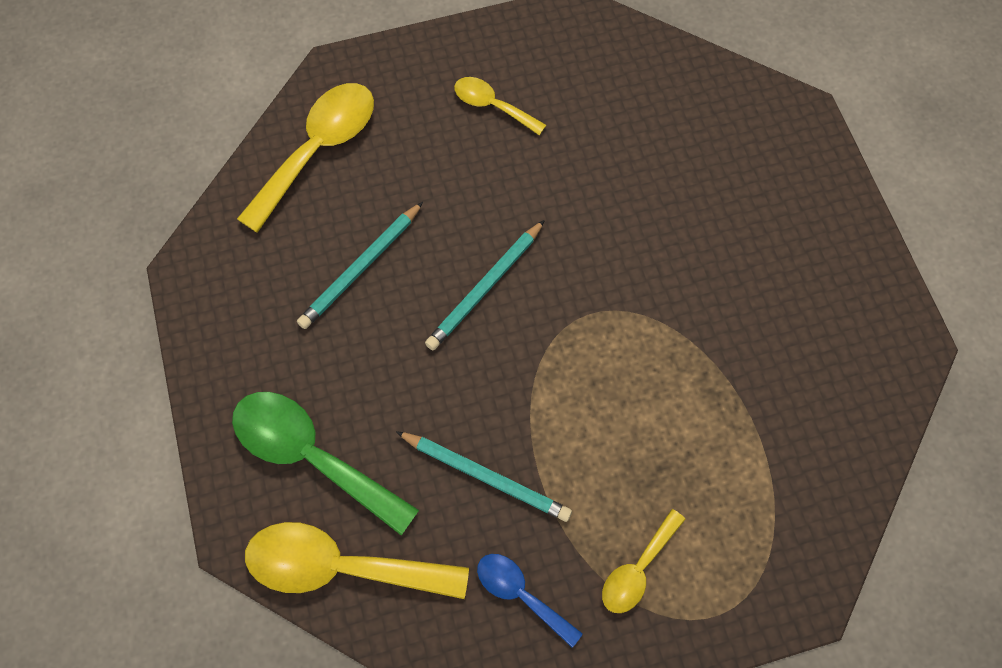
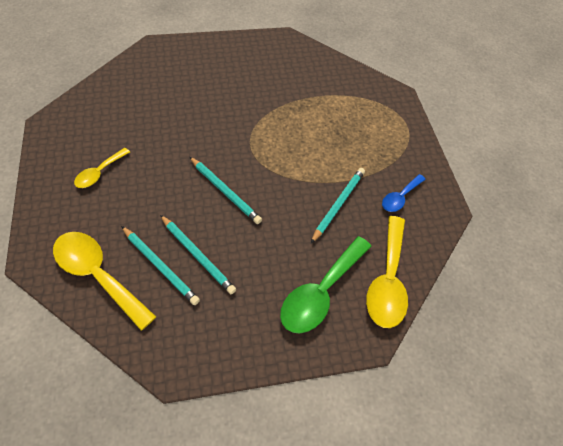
camera: 90 degrees left, 10 degrees down
(338, 222) = (160, 266): none -> turquoise pencil
(637, 569) = (387, 149): yellow spoon -> none

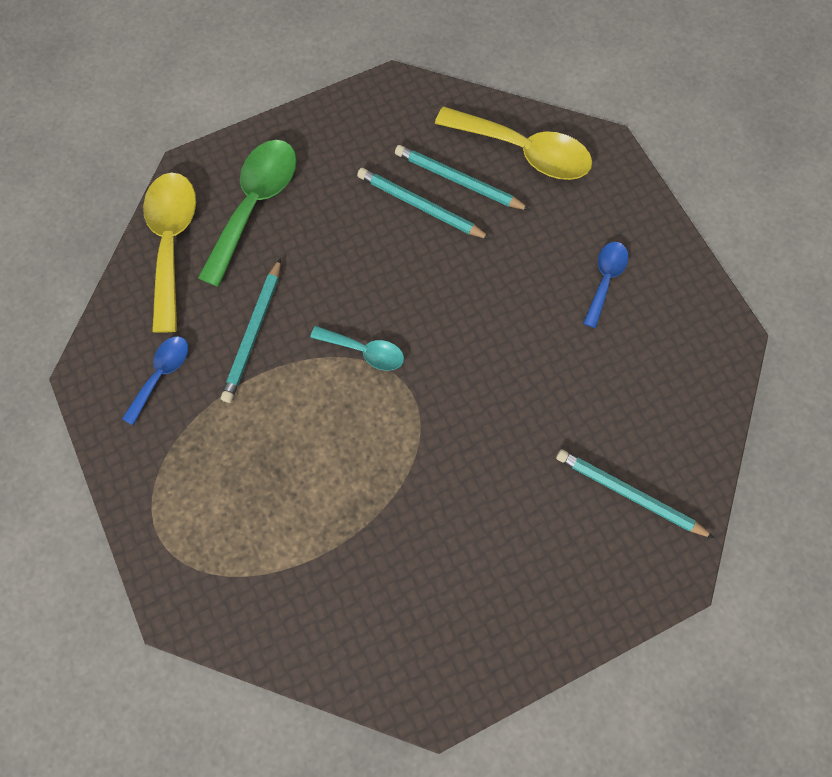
camera: 170 degrees right, 15 degrees up
(99, 173) = (605, 279): yellow spoon -> blue spoon
(225, 191) = (421, 304): turquoise pencil -> turquoise pencil (629, 494)
(270, 175) = (365, 351): none -> turquoise spoon

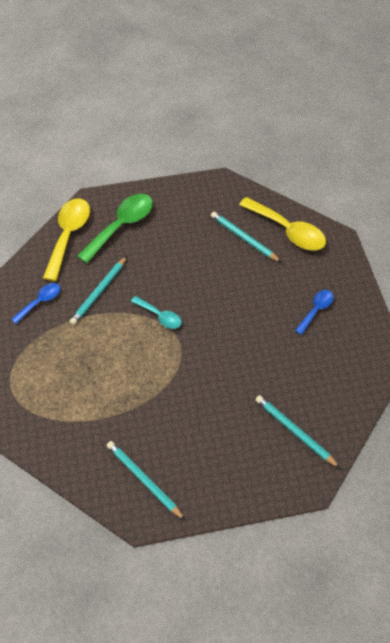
camera: 15 degrees right, 15 degrees down
(420, 206) = (217, 247): turquoise pencil -> turquoise pencil (144, 480)

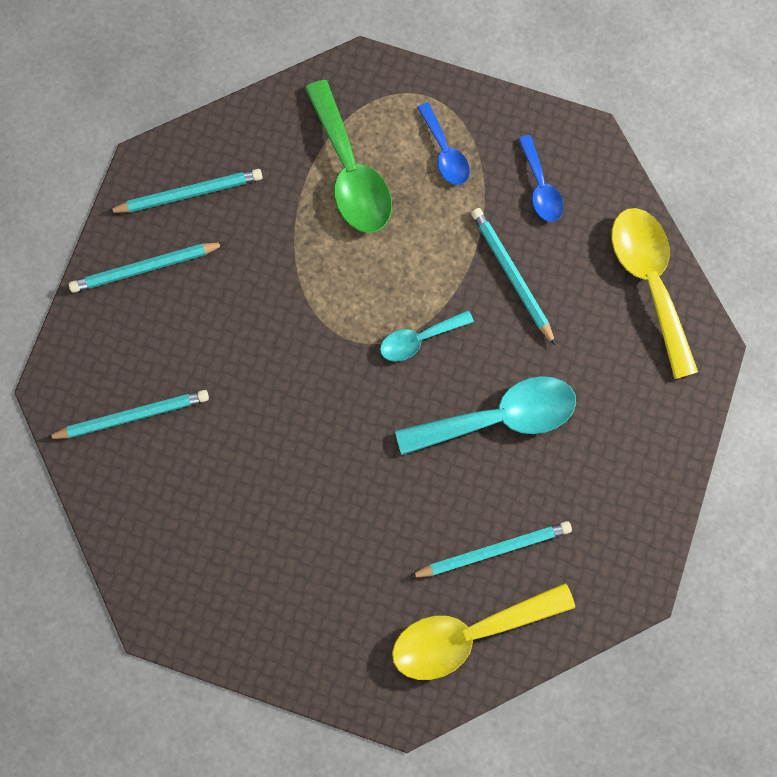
camera: 120 degrees right, 20 degrees up
(68, 235) = (649, 281): yellow spoon -> yellow spoon turned 150 degrees counterclockwise
(122, 226) = (625, 371): green spoon -> green spoon (350, 172)
(178, 264) = (499, 417): none -> turquoise spoon
(205, 477) = (145, 268): none -> turquoise pencil
(316, 310) = (295, 575): blue spoon -> blue spoon (445, 152)

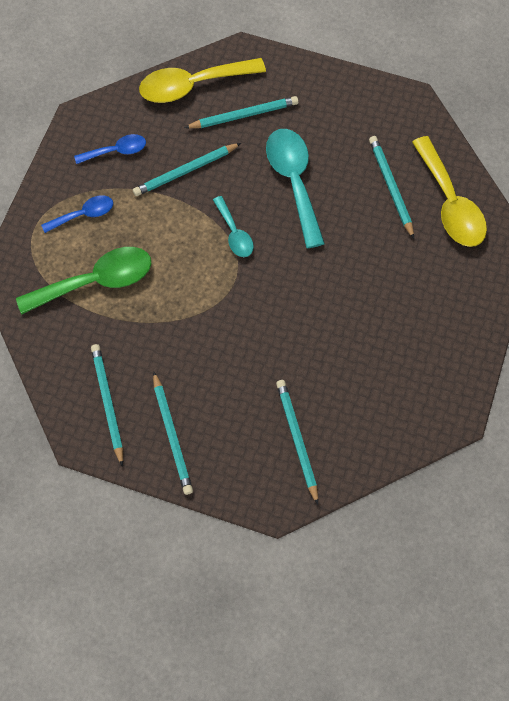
camera: 90 degrees left, 10 degrees down
(603, 350) = (244, 115): none -> turquoise pencil

